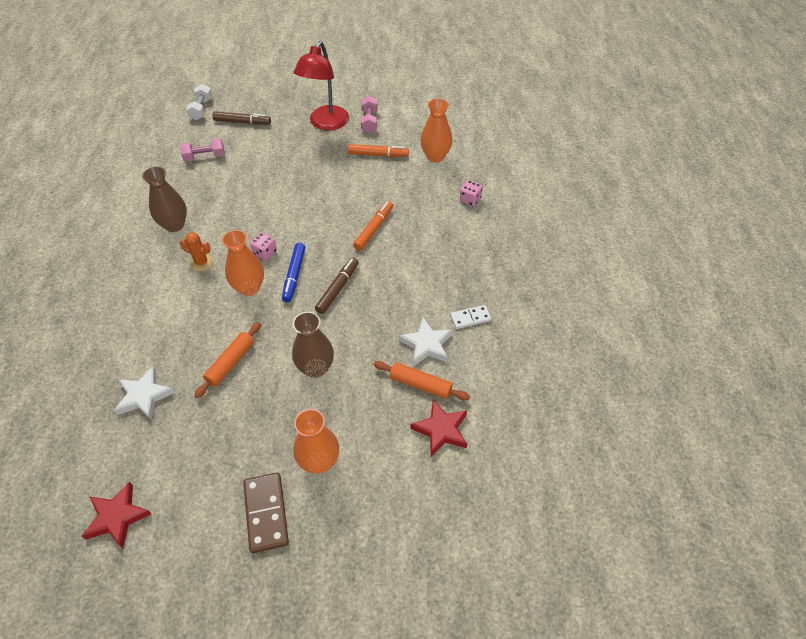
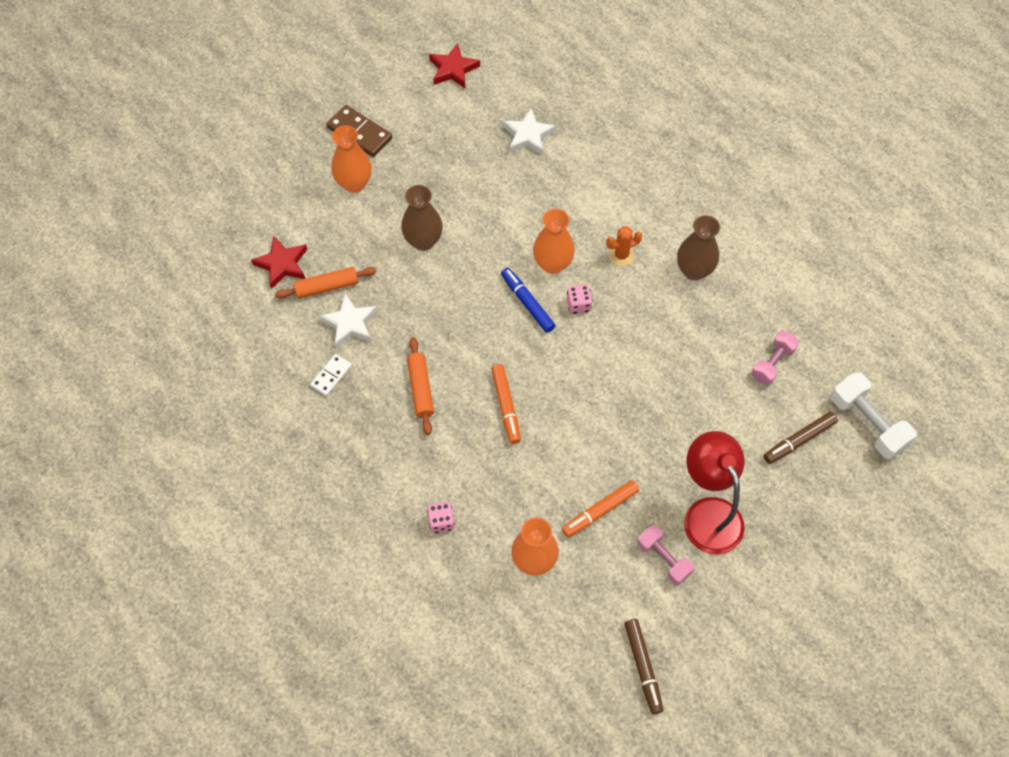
camera: 140 degrees right, 10 degrees up
(201, 109) = (867, 423): white dumbbell -> white dumbbell, size x1.52
(230, 363) = (493, 198): orange rolling pin -> orange rolling pin (420, 388)
(337, 288) = (476, 319): brown marker -> brown marker (643, 667)

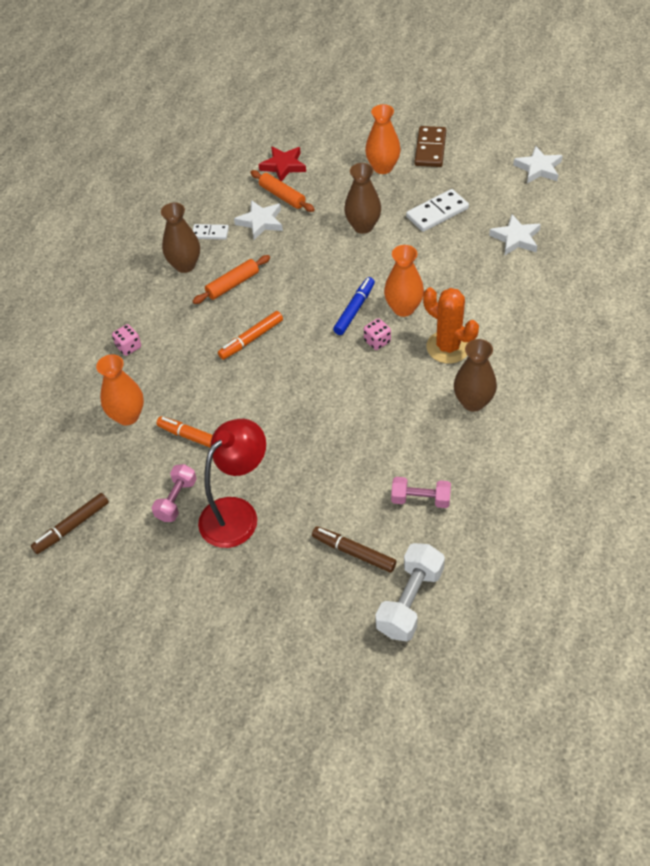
camera: 65 degrees right, 10 degrees down
(361, 419) = (185, 265): none -> brown vase
(451, 174) = (437, 213): none -> white domino
(453, 69) = (538, 168): red star -> white star
(621, 255) = (448, 347): orange cactus -> orange cactus, size x1.70

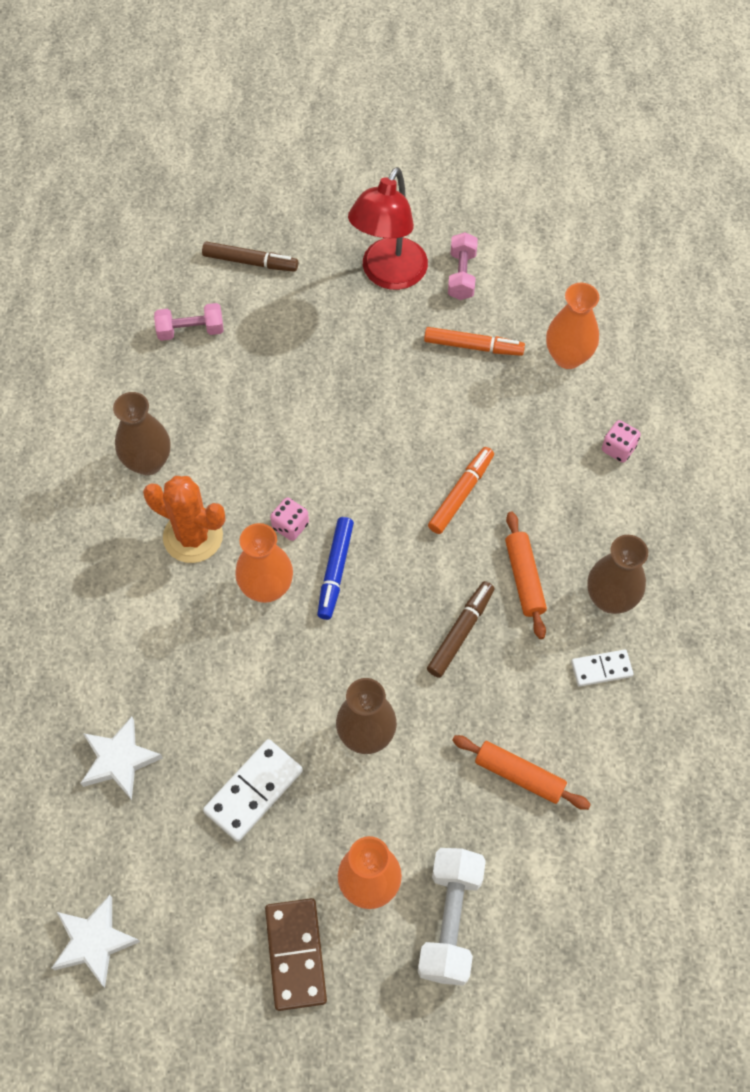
camera: 160 degrees right, 10 degrees up
(72, 527) = (560, 226): brown marker -> brown marker (460, 632)
(233, 284) = (524, 579): orange rolling pin -> orange rolling pin turned 45 degrees counterclockwise
(260, 222) = (532, 709): white star -> none
(283, 166) = (545, 850): red star -> none
(410, 601) = (181, 229): white dumbbell -> white dumbbell (450, 921)

